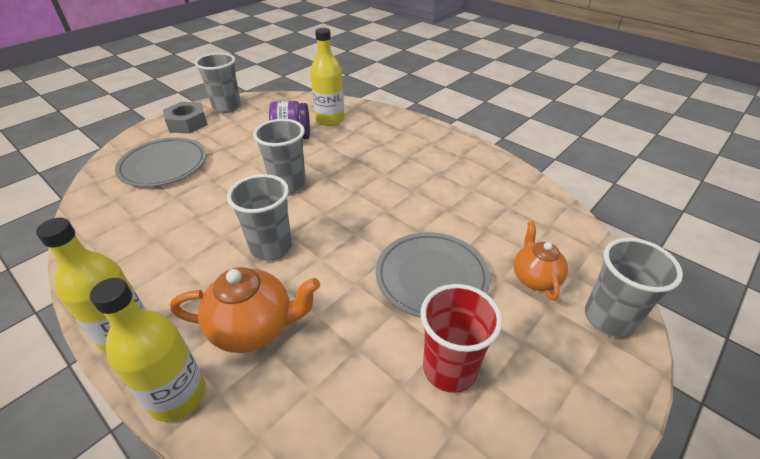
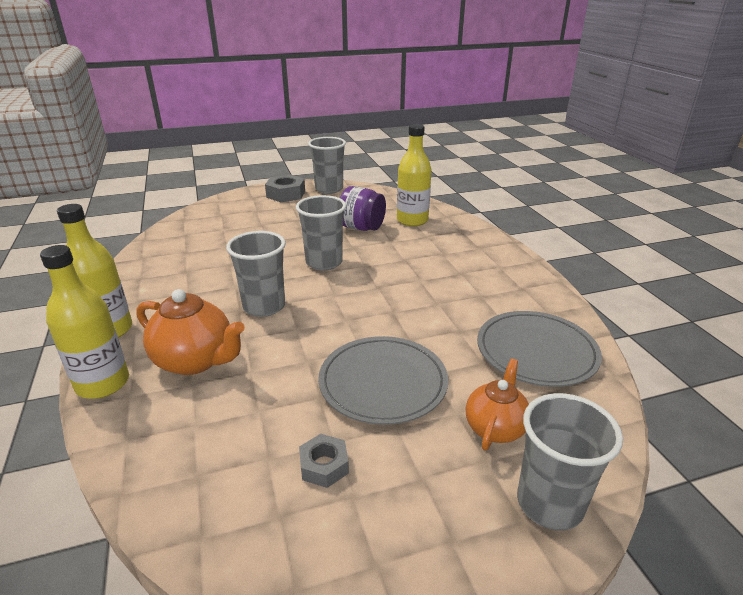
camera: 30 degrees right, 10 degrees down
(163, 165) = (240, 220): grey plate -> grey plate (536, 351)
(449, 369) = (324, 466): red cup -> grey nut

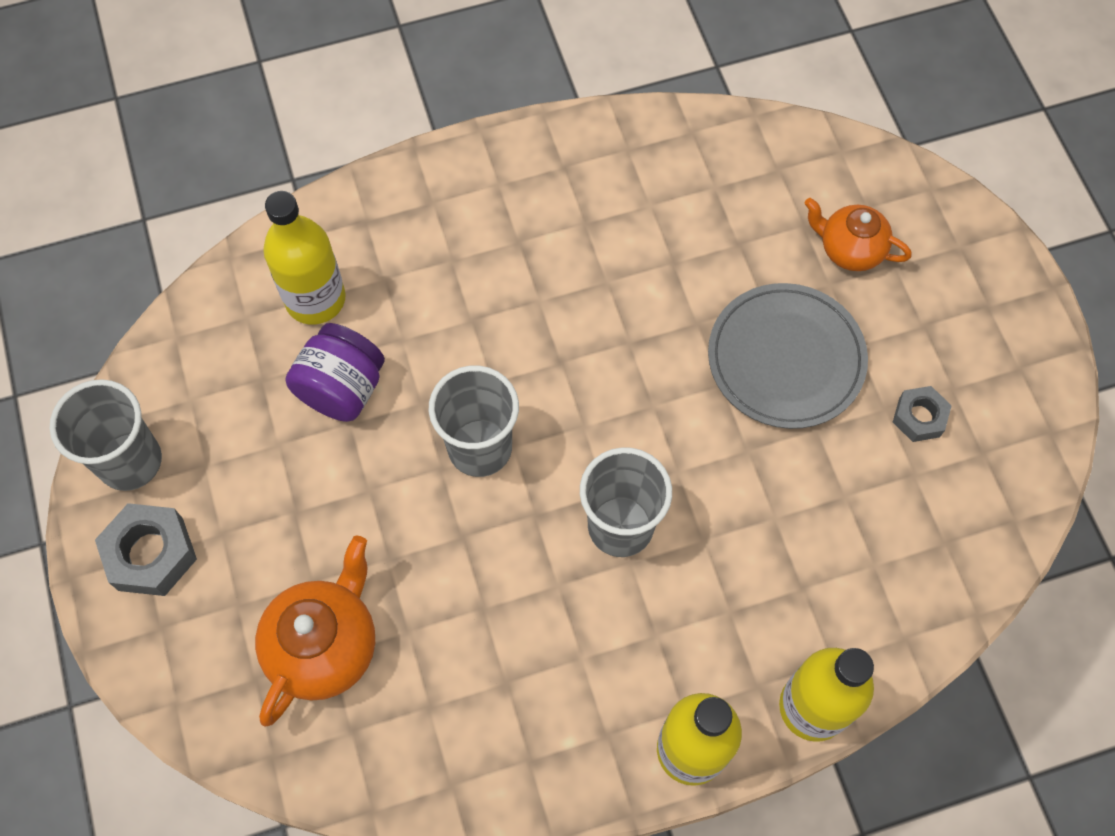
camera: 90 degrees left, 35 degrees up
(195, 361) = (757, 596): orange teapot -> orange teapot (325, 646)
(536, 351) = (715, 182): grey plate -> none
(549, 503) = (940, 222): grey cup -> none

